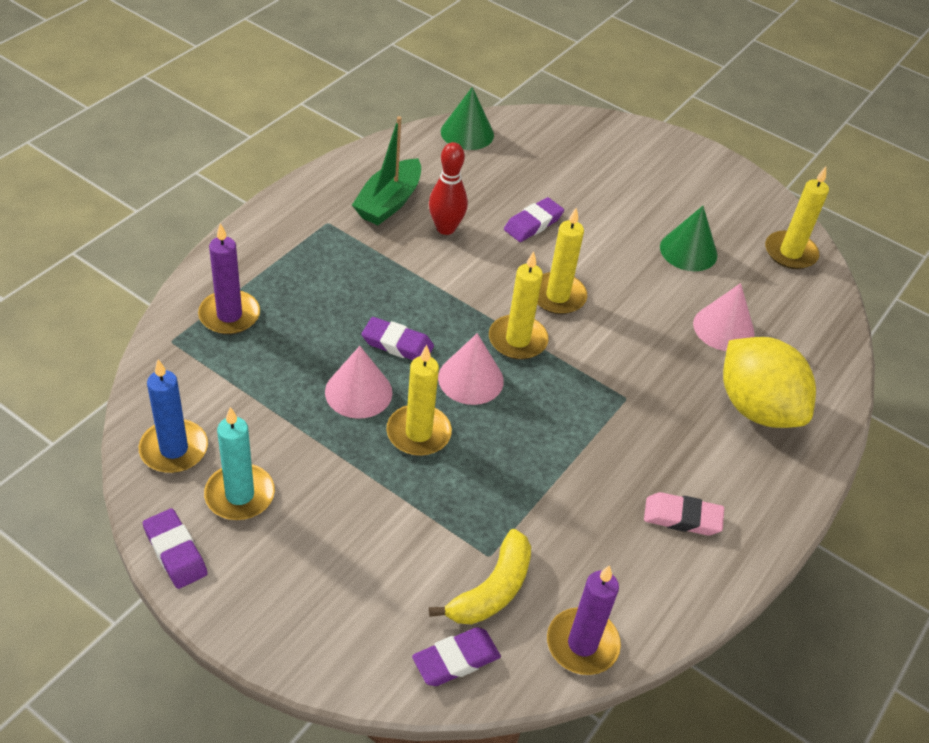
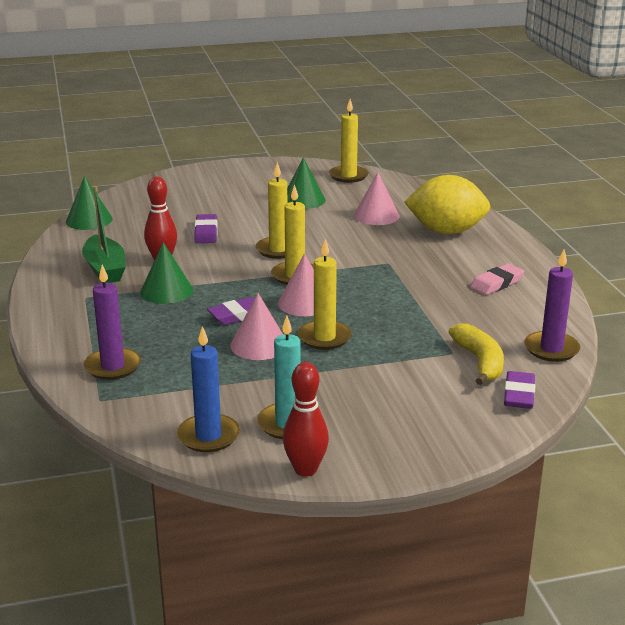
camera: 45 degrees left, 20 degrees down
(175, 552) = (305, 469): purple eraser -> red bowling pin
(392, 267) = (166, 291): none -> green cone

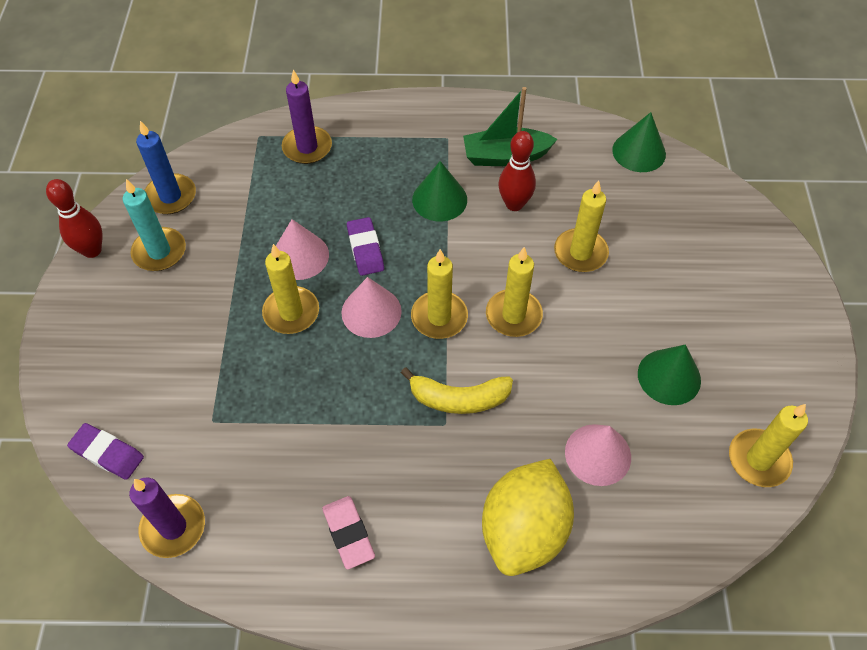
camera: 105 degrees right, 30 degrees up
(206, 232) = (580, 253): purple eraser -> yellow candle
(480, 362) = (182, 440): yellow banana -> yellow banana (459, 398)

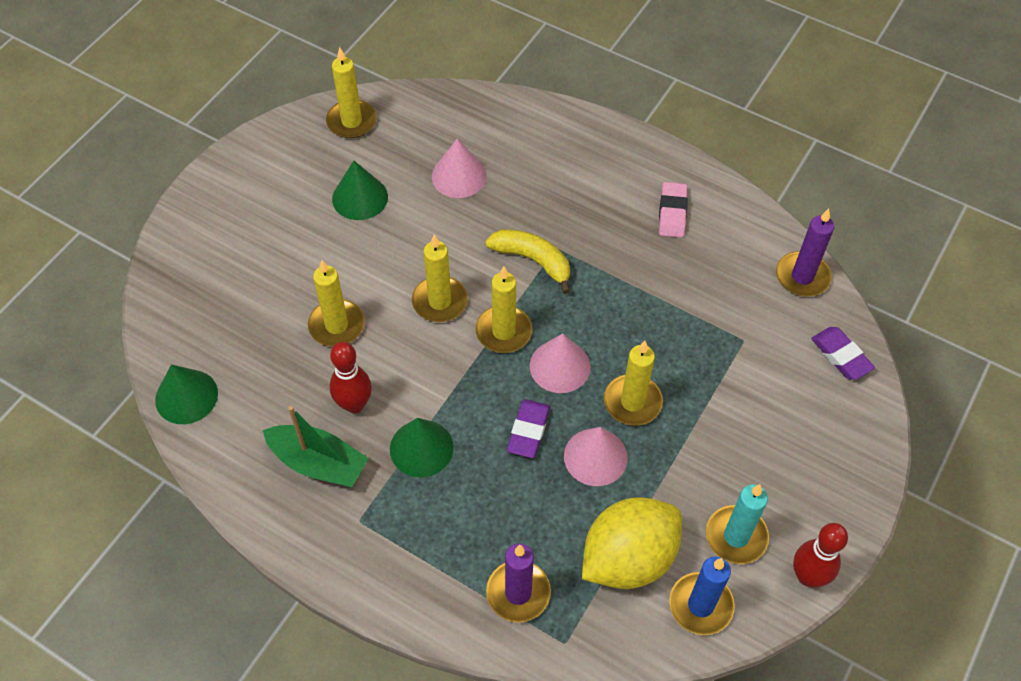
camera: 150 degrees left, 0 degrees up
(524, 530) = (547, 159): yellow lemon -> yellow lemon (628, 558)

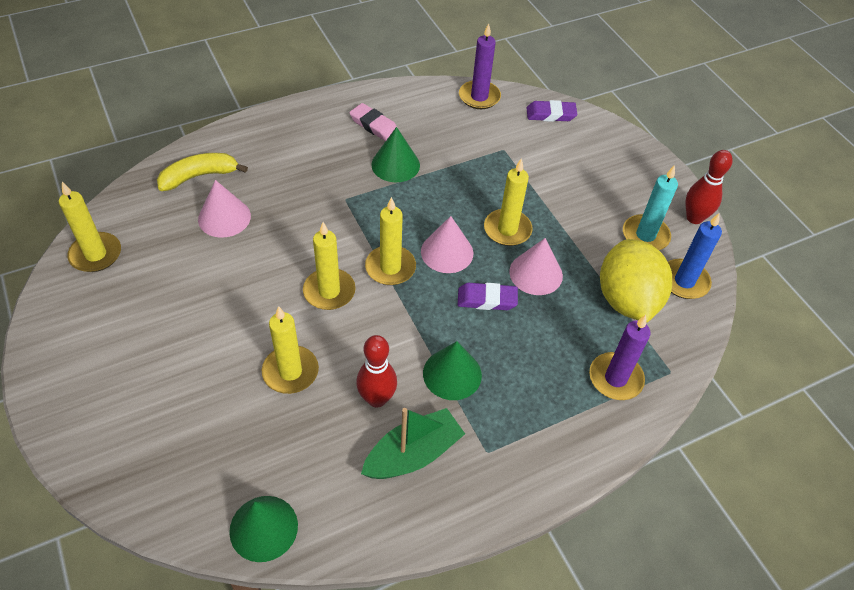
camera: 60 degrees left, 5 degrees down
(360, 197) = (179, 289): green cone -> green cone (395, 164)
(528, 431) = (487, 299): purple eraser -> purple eraser turned 45 degrees counterclockwise
(533, 260) = (343, 217): yellow banana -> yellow banana (199, 176)

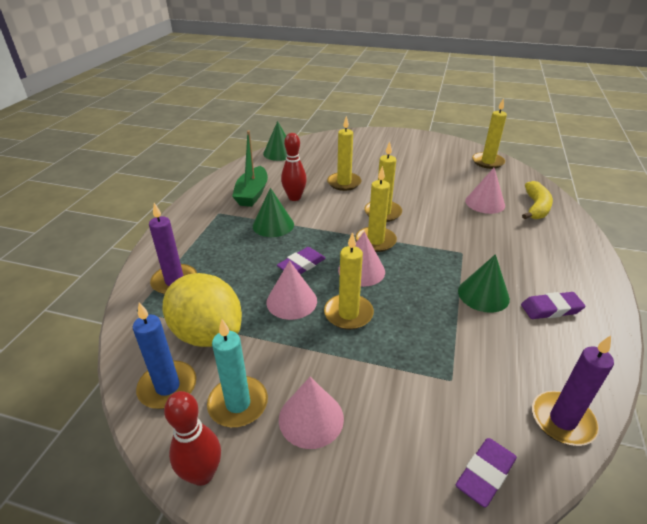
camera: 135 degrees right, 15 degrees down
(374, 125) = (551, 309): pink eraser -> purple eraser
(609, 195) = (311, 418): none -> pink cone

